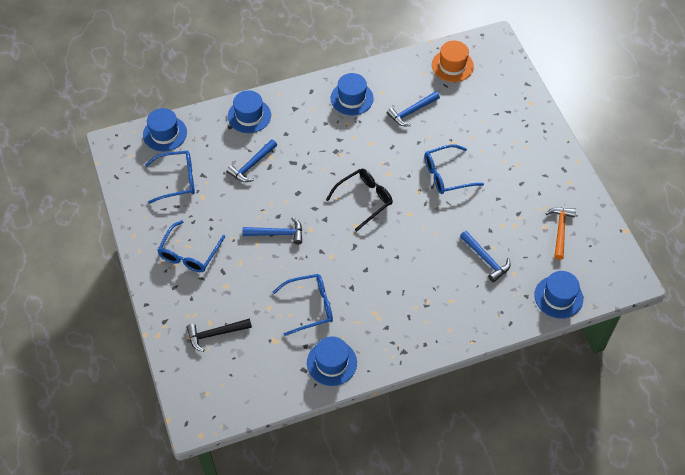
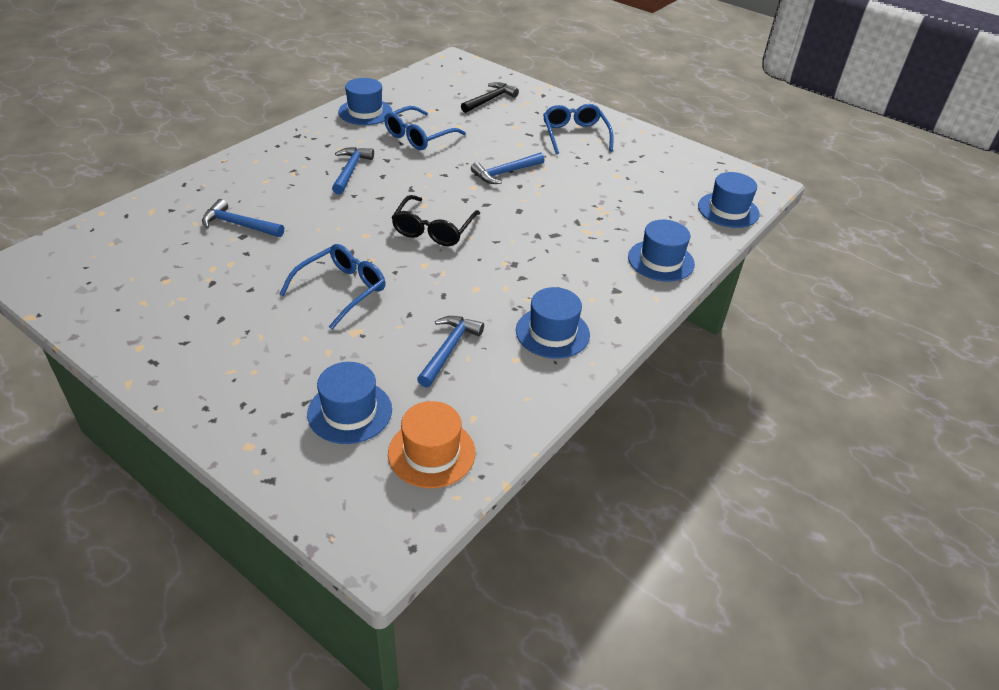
camera: 145 degrees right, 15 degrees down
(176, 180) = (659, 178): blue glasses -> none
(252, 165) = (598, 216): blue hammer -> blue hammer (350, 171)
(558, 297) = (126, 220): blue hat -> blue hat (350, 412)
(560, 230) = (140, 284): orange hammer -> none

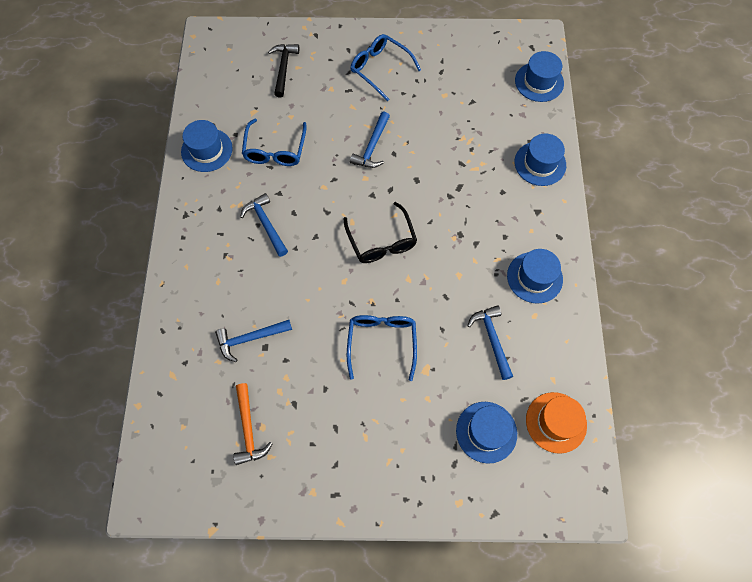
camera: 35 degrees left, 25 degrees up
(154, 275) = (248, 429): none -> orange hammer

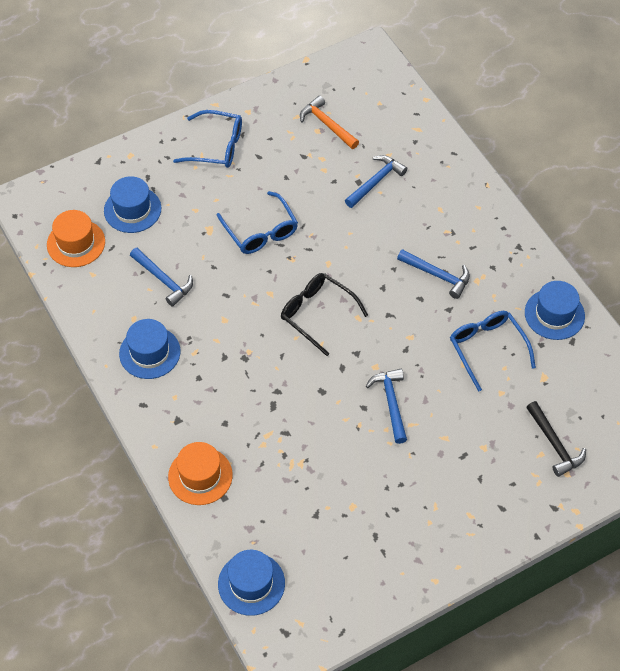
camera: 150 degrees right, 10 degrees down
(380, 69) = (446, 501): blue glasses -> blue glasses (216, 146)
(540, 163) = (200, 476): blue hat -> orange hat

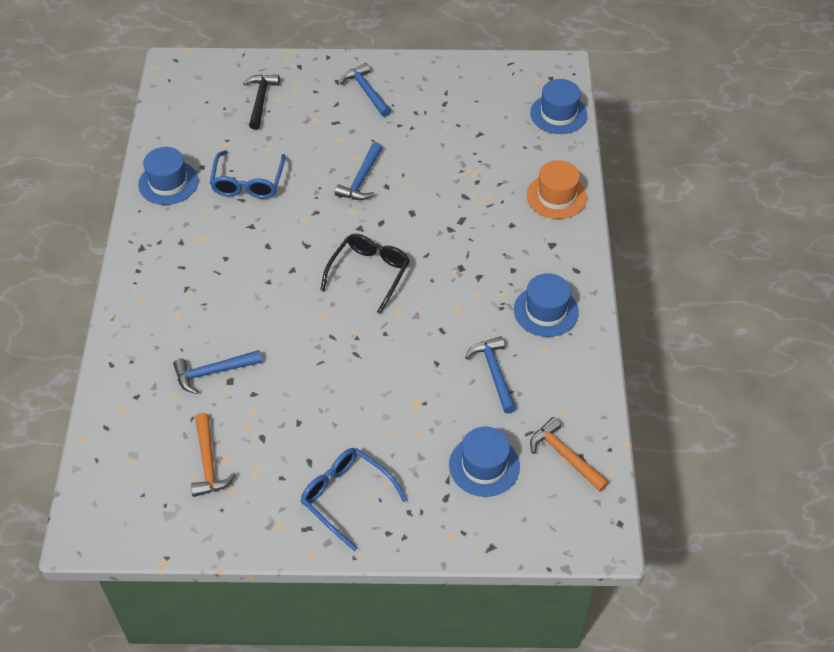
camera: 150 degrees left, 5 degrees down
(76, 243) = (565, 456): orange hat -> orange hammer
(260, 231) = (366, 377): blue glasses -> none
(317, 314) = (369, 274): black glasses -> black glasses turned 135 degrees counterclockwise
(437, 275) = (235, 257): blue hammer -> blue hammer (366, 91)

